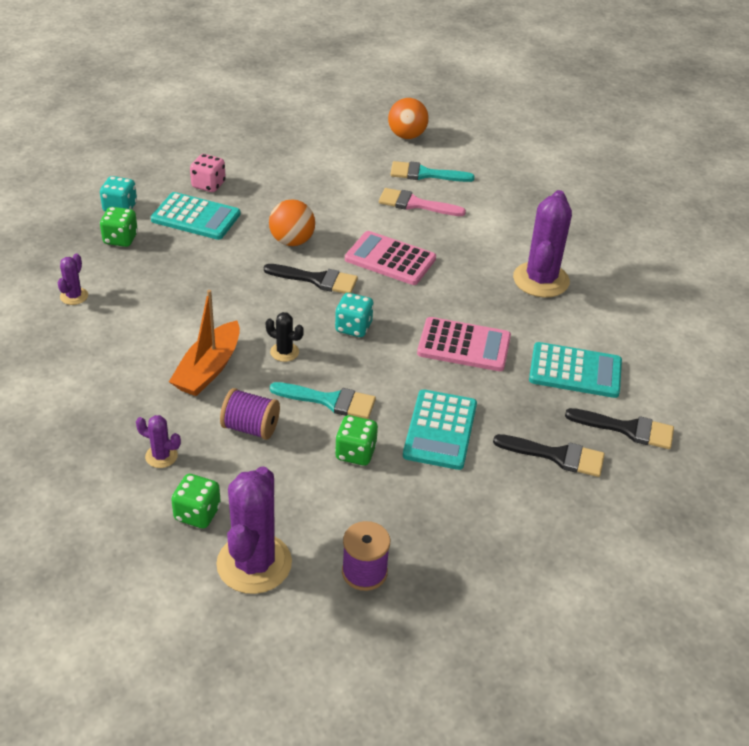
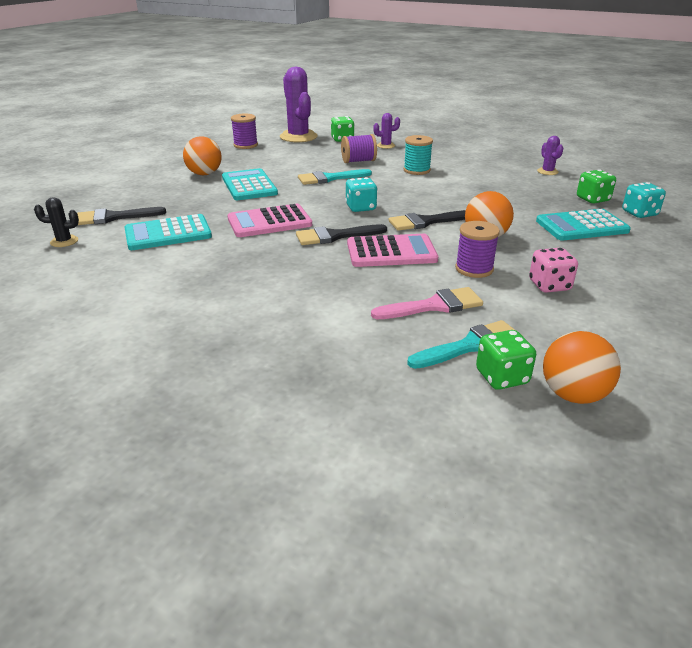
camera: 150 degrees right, 10 degrees down
(208, 185) = (627, 249): pink dice -> pink dice (549, 285)
(208, 369) = (416, 170): orange boat -> turquoise spool
(284, 352) = (386, 186): black cactus -> black cactus (64, 241)
(348, 218) = (474, 269): none -> purple spool
(355, 453) = (290, 168): green dice -> green dice (502, 377)
(481, 492) = (204, 174): none -> orange ball
(541, 280) = (236, 283): purple cactus -> none
(556, 456) = (163, 195): black brush -> black brush (335, 236)

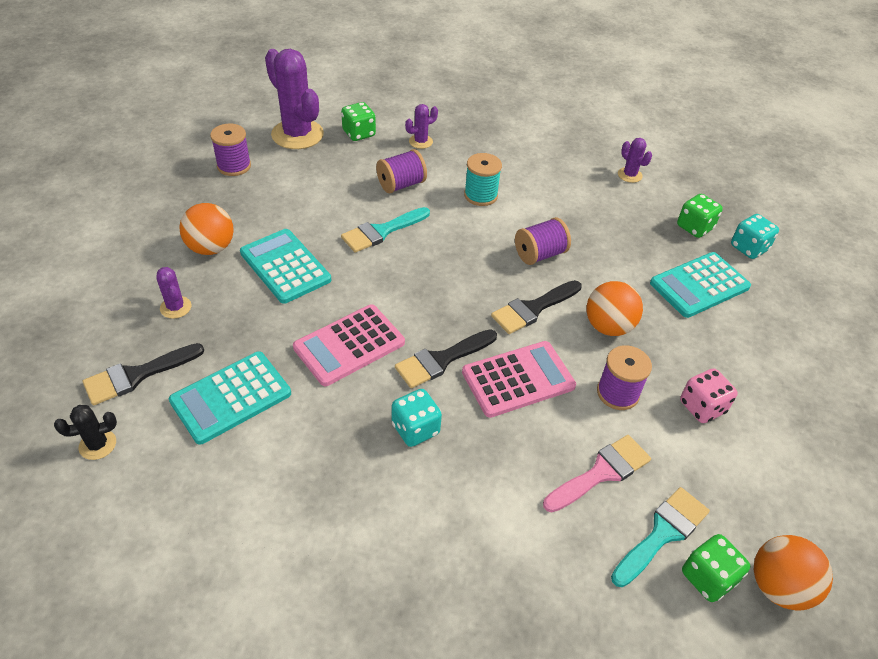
camera: 20 degrees left, 15 degrees up
(162, 194) = (175, 307): none -> purple cactus
(360, 208) = (446, 292): turquoise dice -> turquoise dice (415, 429)
(447, 199) = (539, 254): none -> purple spool

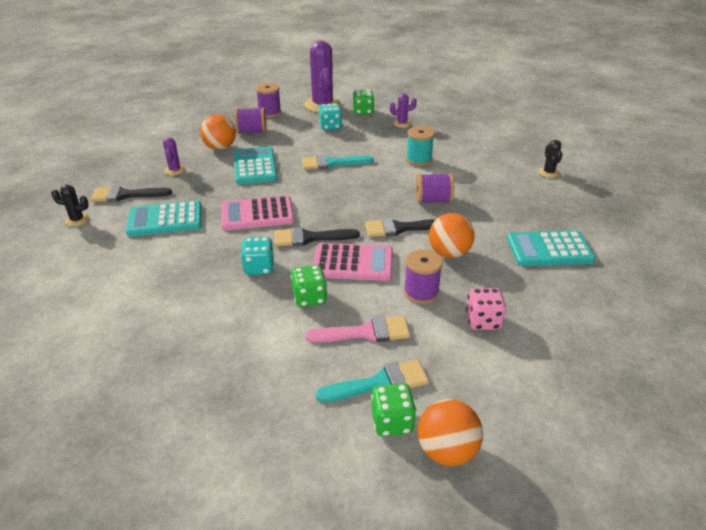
camera: 30 degrees right, 10 degrees down
(401, 185) = (367, 142): purple spool -> purple spool (252, 131)
(629, 175) = (548, 172): purple cactus -> black cactus
(694, 227) = (577, 214): green dice -> green dice (309, 298)
(748, 248) = (616, 238): turquoise dice -> turquoise dice (330, 127)

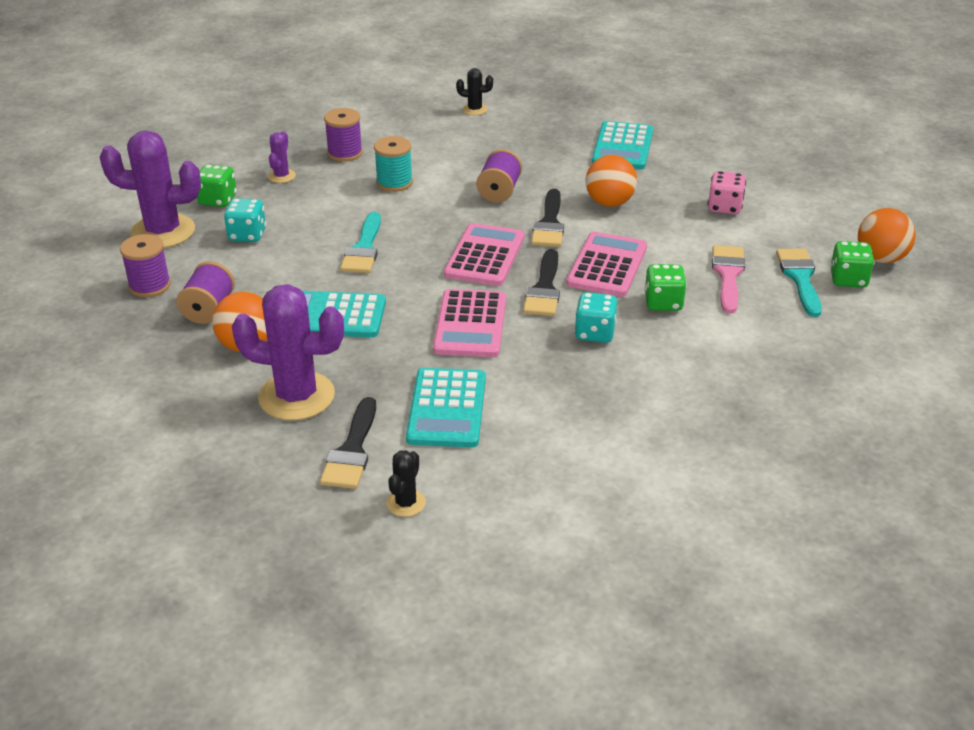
camera: 75 degrees left, 0 degrees up
(175, 170) = (296, 396): purple cactus -> purple cactus, size x2.15
(342, 207) = (485, 256): none -> pink calculator
(421, 292) = (672, 232): purple spool -> purple spool (345, 153)

